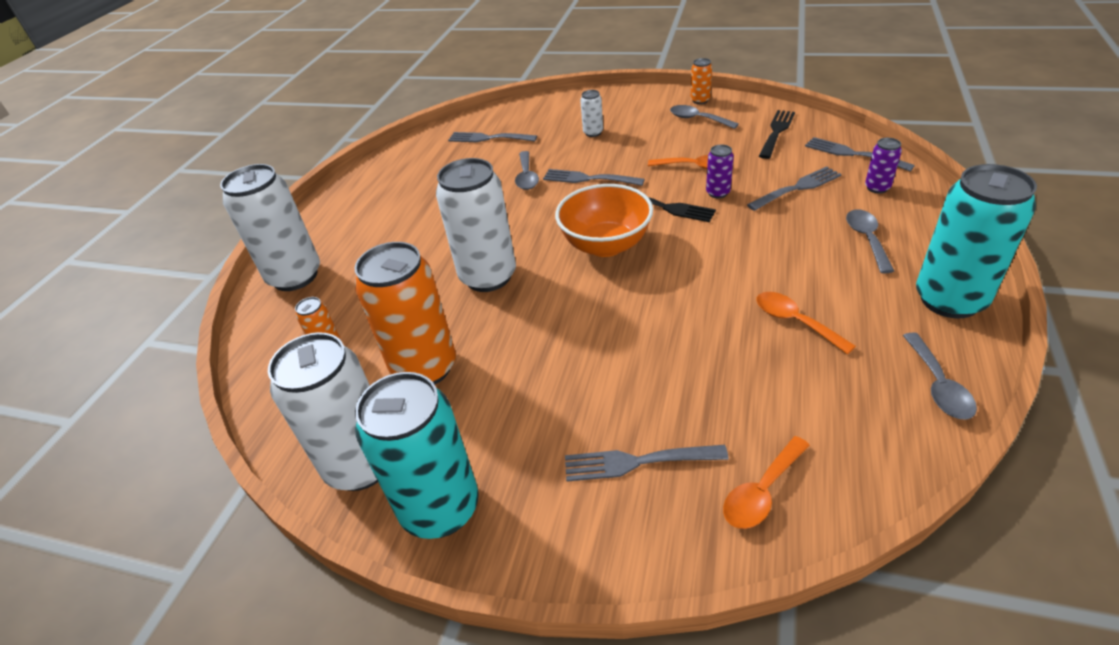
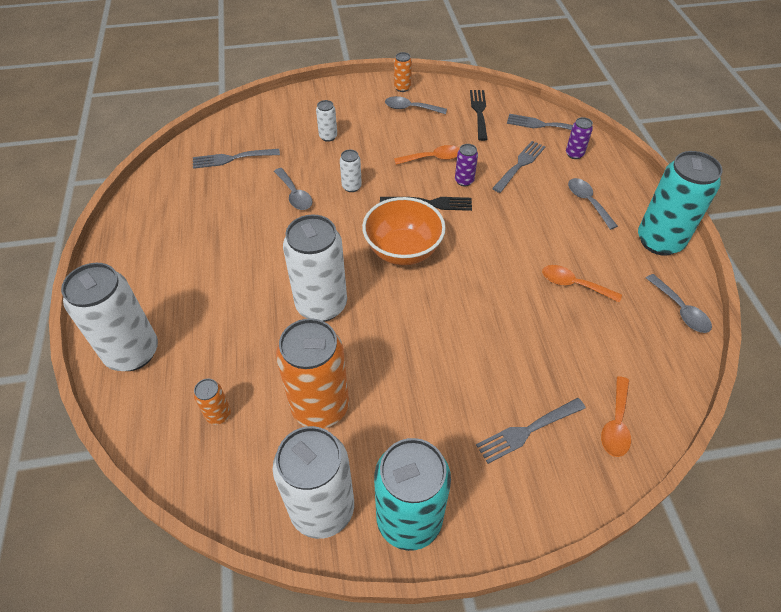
camera: 30 degrees left, 10 degrees up
(588, 179) = (351, 187): grey fork -> white can

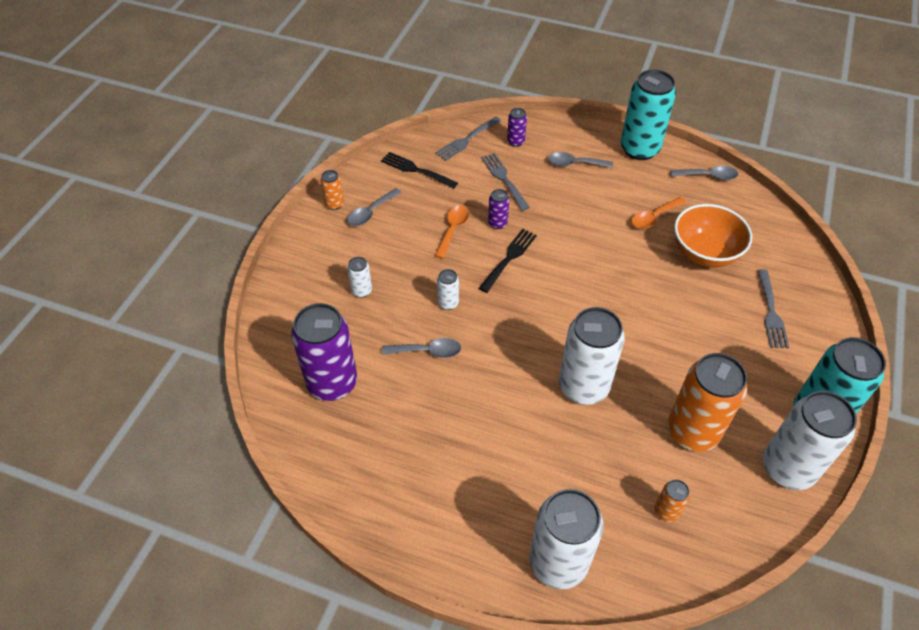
camera: 60 degrees left, 0 degrees up
(232, 158) = (332, 383): grey fork -> purple can
(403, 250) = (554, 302): orange bowl -> orange bowl (704, 253)
(616, 423) = (785, 262): orange spoon -> none

